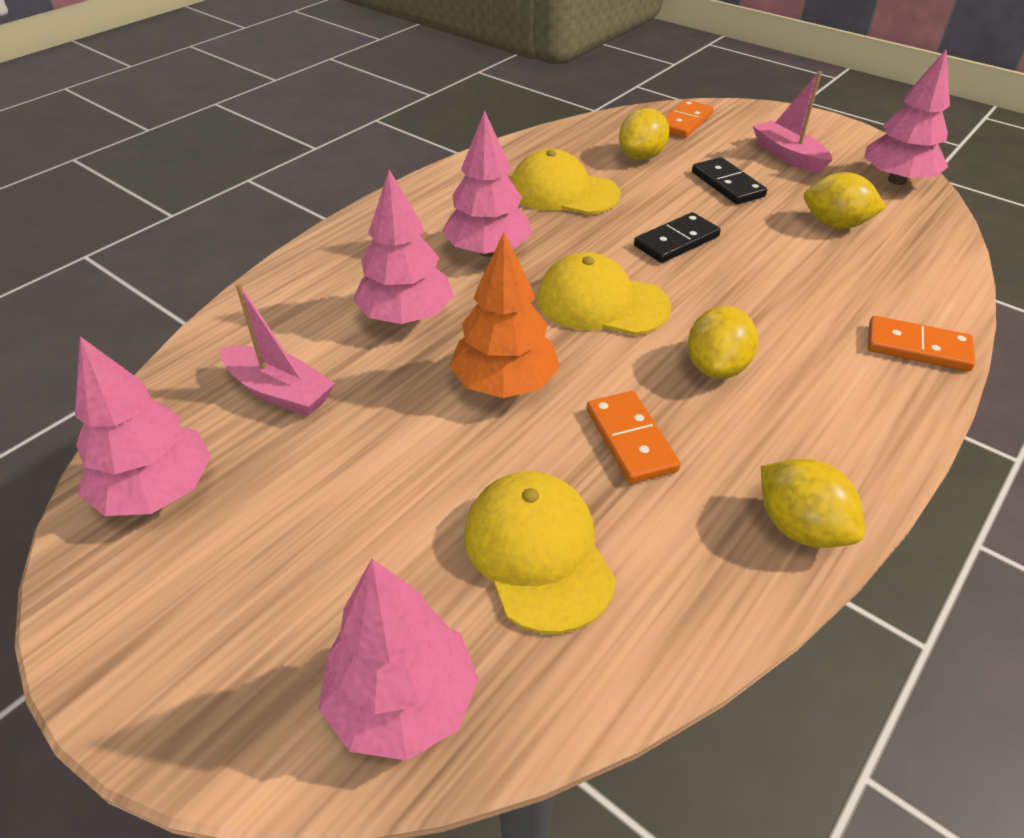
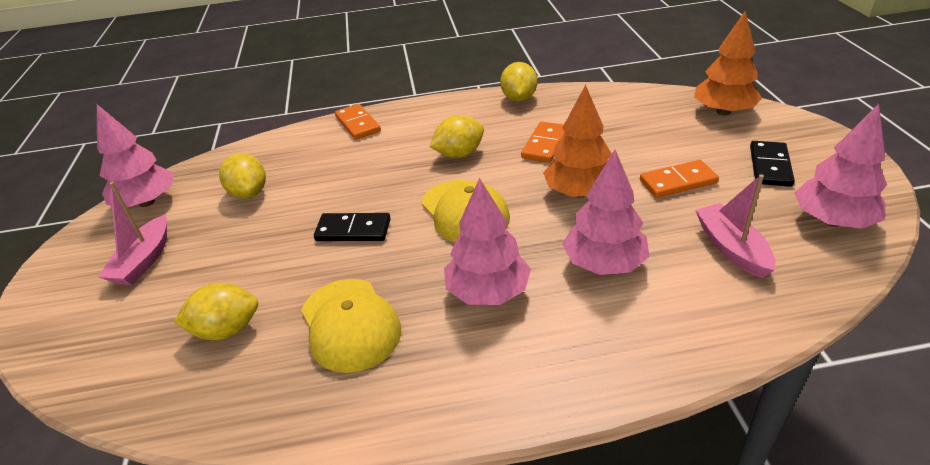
camera: 135 degrees left, 5 degrees down
(402, 702) = (723, 111): pink tree -> orange tree
(538, 552) = (633, 127): yellow cap -> none
(684, 122) = (109, 356): orange domino -> orange domino (678, 182)
(727, 184) = (234, 258): black domino -> black domino (770, 166)

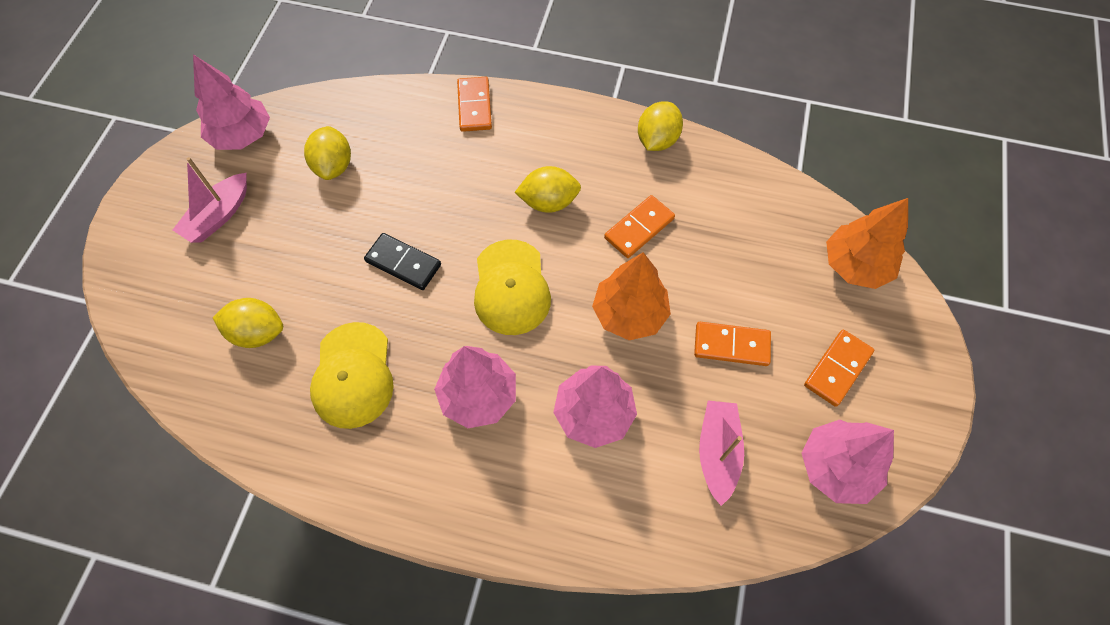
camera: 20 degrees right, 25 degrees up
(770, 166) = (837, 369): black domino -> orange domino

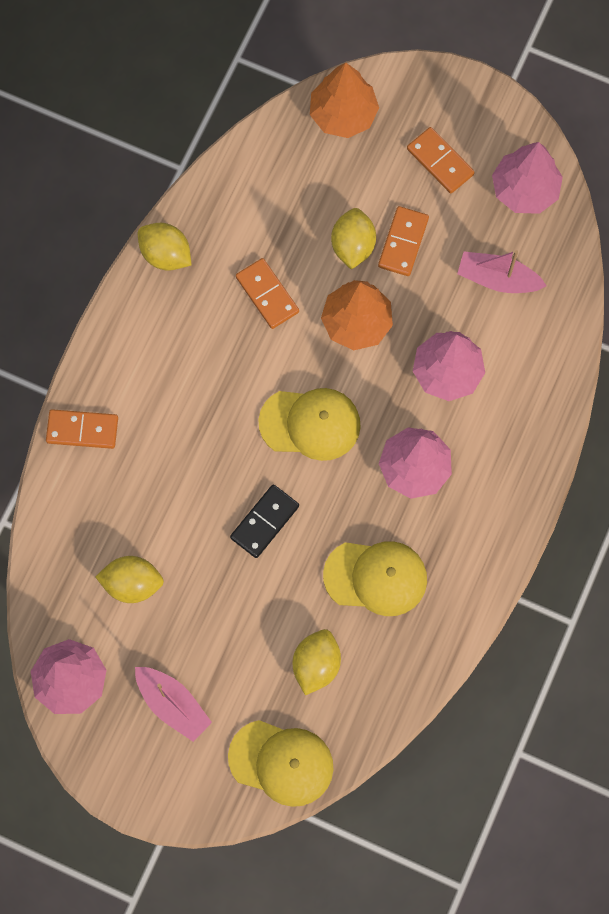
camera: 80 degrees left, 10 degrees up
(157, 316) = (281, 762): none -> yellow cap
(548, 202) = (220, 374): yellow lemon -> yellow lemon (353, 246)

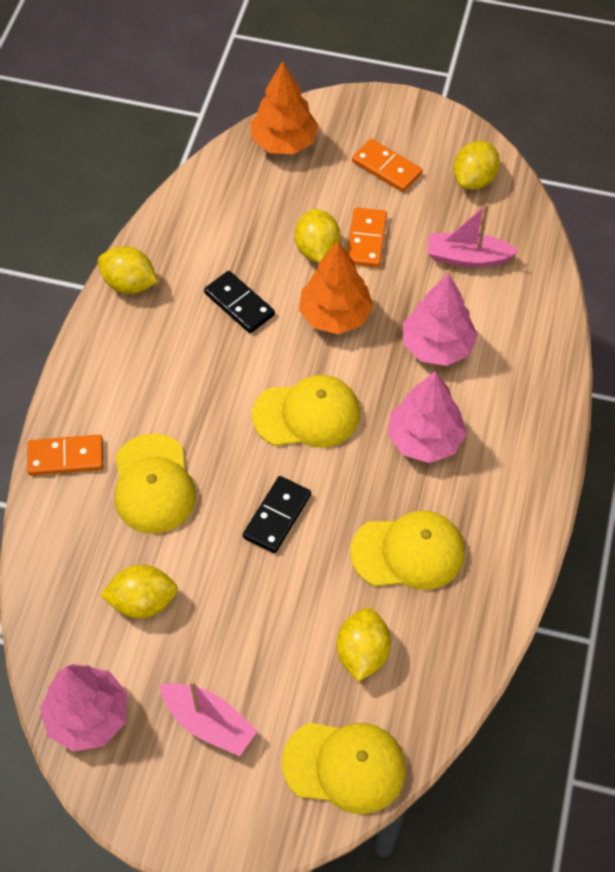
camera: 10 degrees left, 15 degrees down
(158, 471) = (153, 484): none -> yellow cap
(267, 294) = (239, 304): orange domino -> black domino
(524, 190) = (474, 179): pink tree -> yellow lemon

